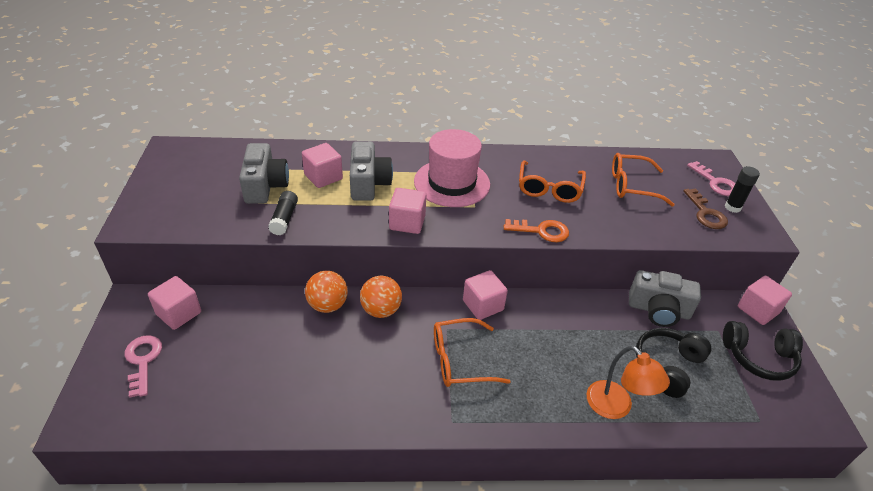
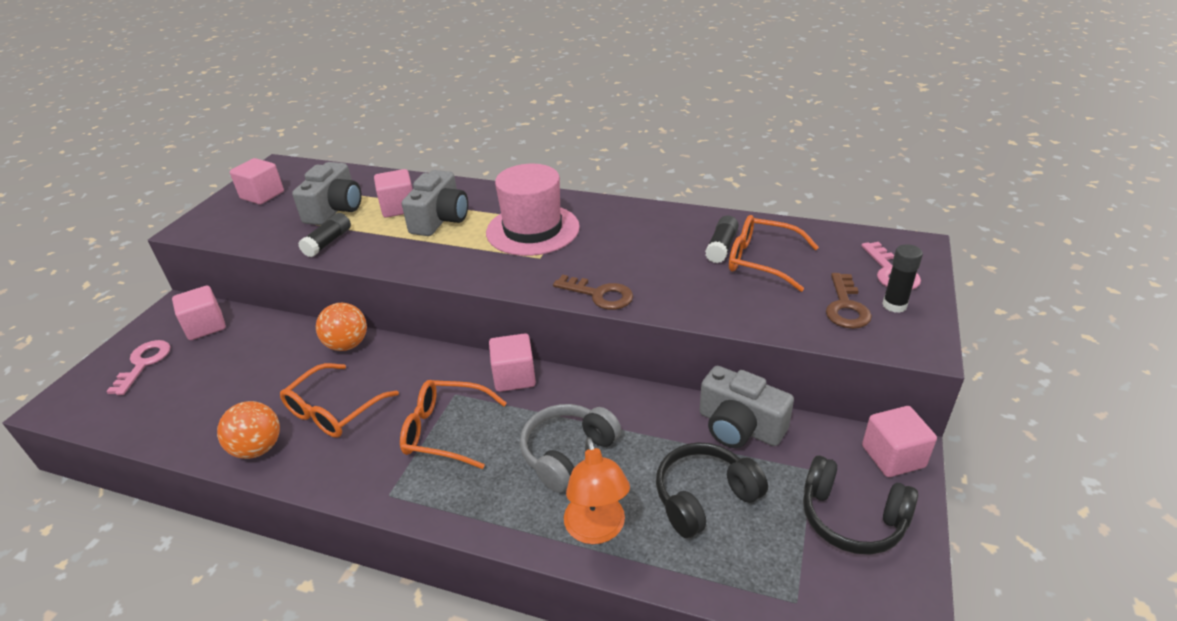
camera: 25 degrees right, 5 degrees down
(381, 310) = (398, 360): orange ball -> orange ball (258, 448)
(407, 222) = (450, 263): pink cube -> pink cube (262, 195)
(541, 231) = (599, 295): orange key -> brown key
(549, 189) = (647, 250): orange glasses -> orange glasses (334, 410)
(560, 357) = (568, 454): none -> grey headphones
(598, 179) = (721, 247): none -> black glue stick

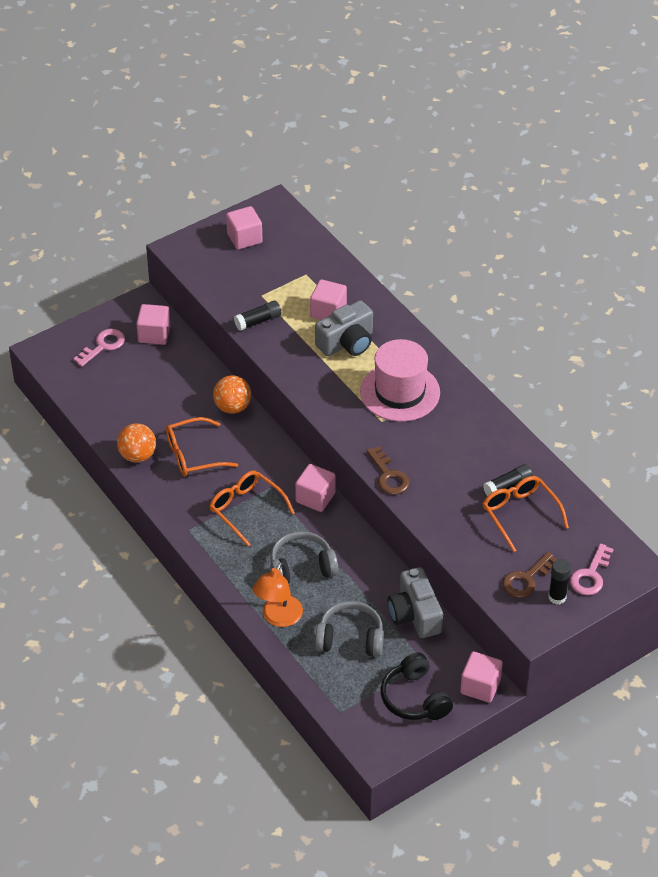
camera: 35 degrees right, 10 degrees up
(335, 209) = (284, 287): grey camera -> none
(704, 497) = (350, 638): black headphones -> grey headphones

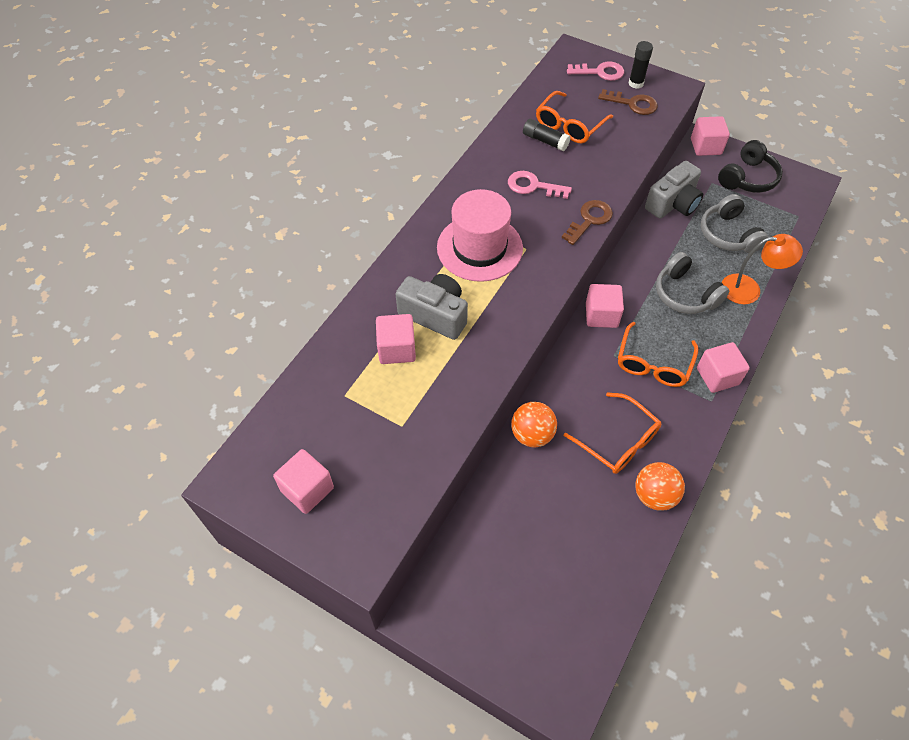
camera: 115 degrees left, 10 degrees up
(103, 346) = (516, 625): pink key -> pink key (533, 186)
(154, 334) = (466, 573): pink cube -> pink cube (717, 376)
(258, 321) = (446, 411): black glue stick -> none

